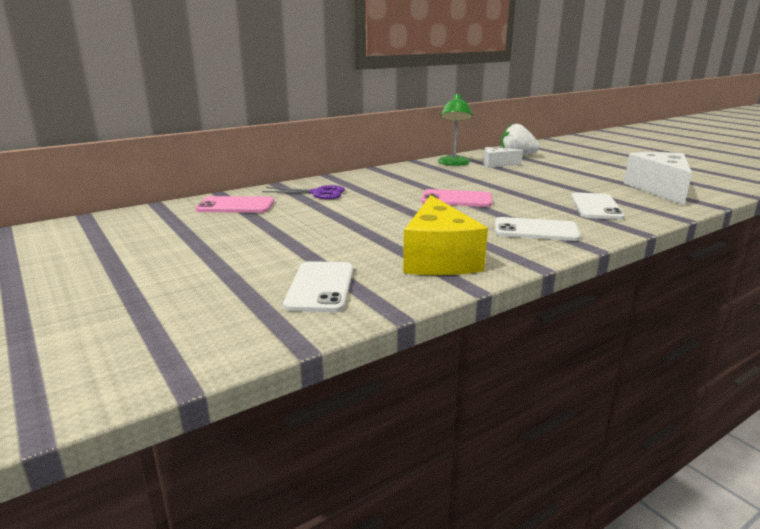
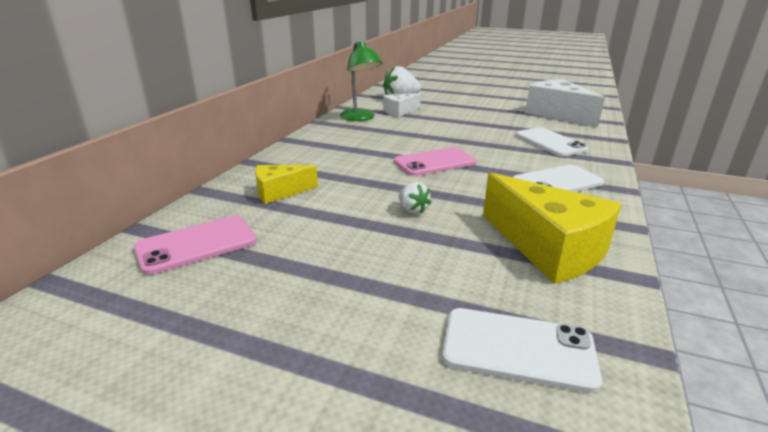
camera: 35 degrees left, 5 degrees up
(318, 193) = (279, 192): purple scissors -> yellow cheese
(320, 287) = (518, 349): white phone -> white phone turned 45 degrees counterclockwise
(384, 219) = (412, 210): none -> white strawberry

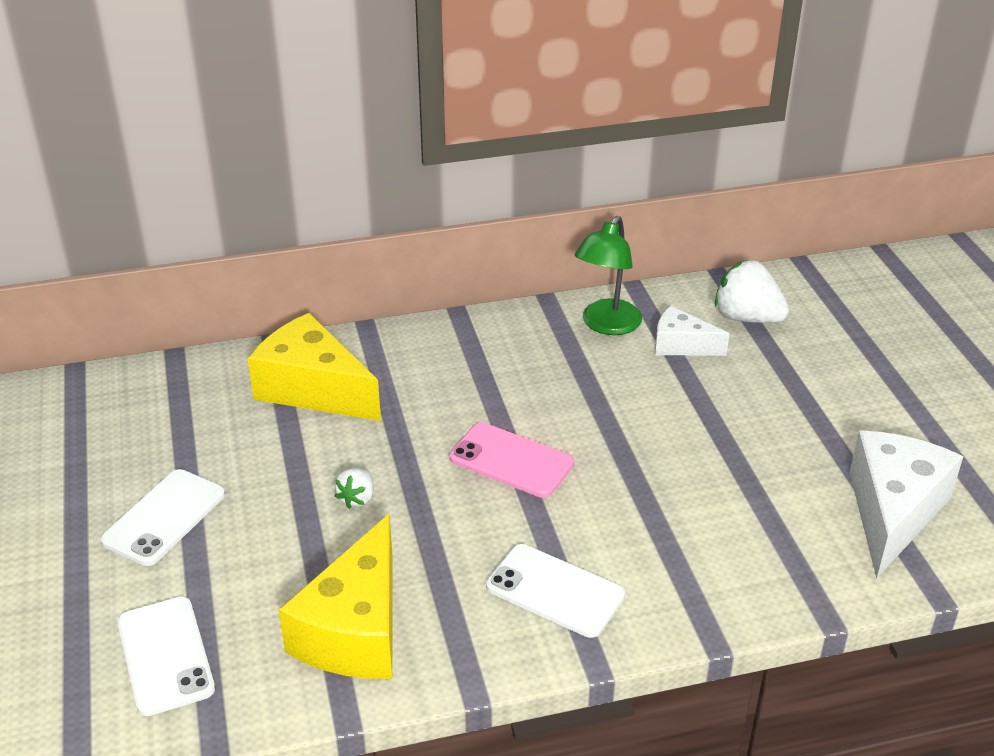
camera: 55 degrees right, 10 degrees up
(197, 244) = (176, 403): pink phone -> none
(279, 192) = (313, 389): yellow cheese -> yellow cheese, size x1.80
(550, 142) = (718, 543): white phone -> white phone (164, 517)

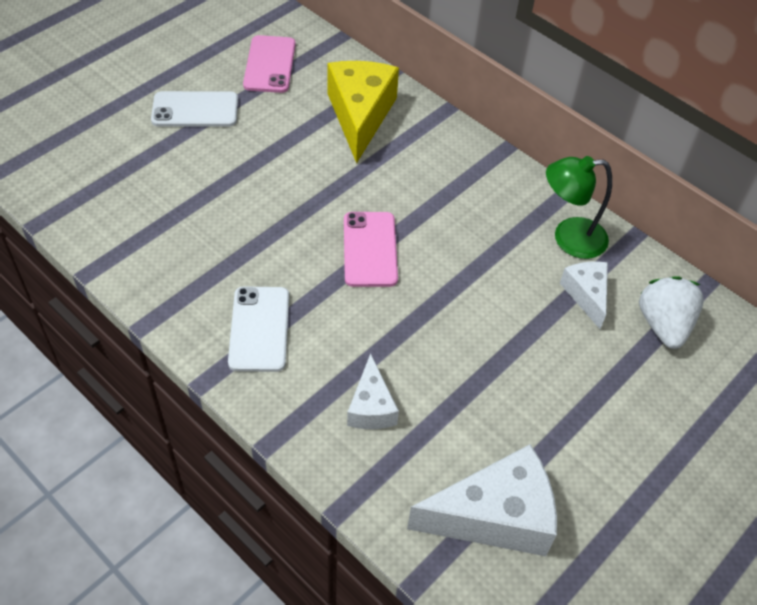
camera: 55 degrees right, 15 degrees up
(156, 425) = (270, 64): none -> pink phone
(165, 655) = (89, 168): white phone -> none
(355, 629) = (160, 242): yellow cheese -> none
(357, 499) = (274, 188): white strawberry -> none
(717, 544) = (371, 407): none -> white cheese

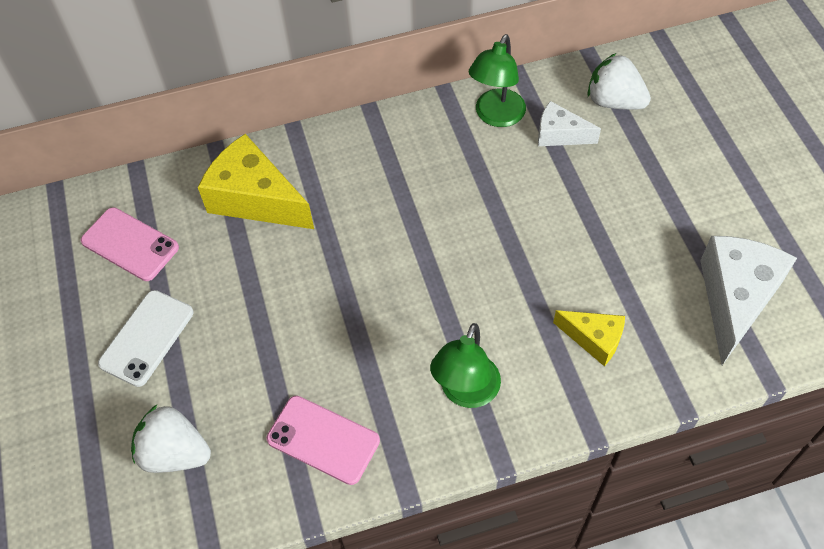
camera: 55 degrees left, 5 degrees up
(108, 168) = (175, 453): none -> white strawberry
(259, 329) = (466, 392): white phone -> green lamp
(370, 249) = (424, 264): pink phone -> pink phone (323, 440)
(371, 407) = (594, 339): white cheese -> yellow cheese

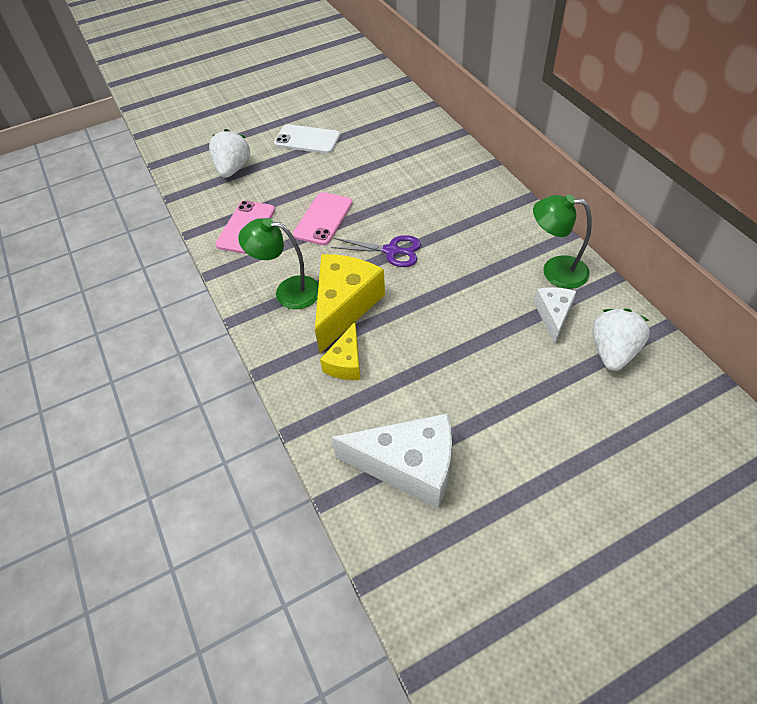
camera: 80 degrees right, 5 degrees down
(130, 244) = (372, 117): pink phone -> pink phone (323, 219)
(255, 199) = (423, 159): yellow cheese -> yellow cheese (344, 306)
(422, 265) = (391, 251): none -> purple scissors

